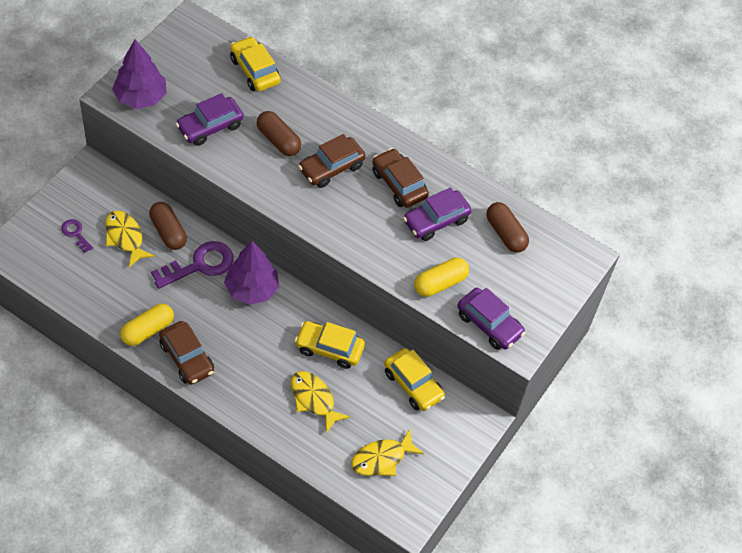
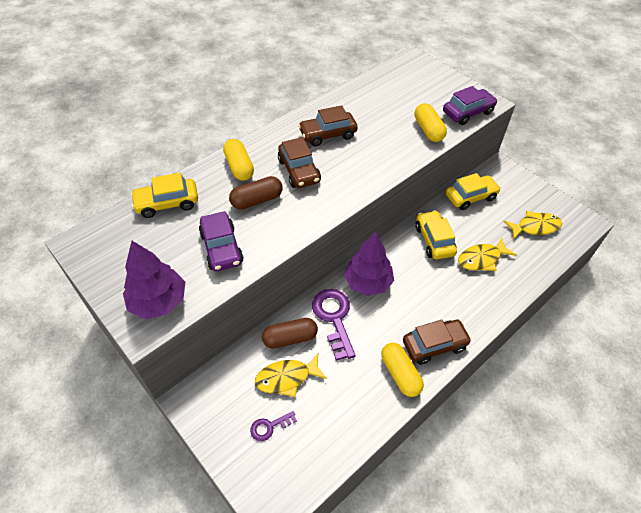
camera: 70 degrees left, 5 degrees down
(321, 115) = (239, 167): none -> yellow capsule
(329, 348) = (434, 240): yellow car -> yellow car turned 135 degrees clockwise
(382, 458) = (535, 227): yellow fish -> yellow fish turned 90 degrees counterclockwise
(436, 221) = (368, 121): purple car -> none
(505, 234) = (388, 90): brown capsule -> none

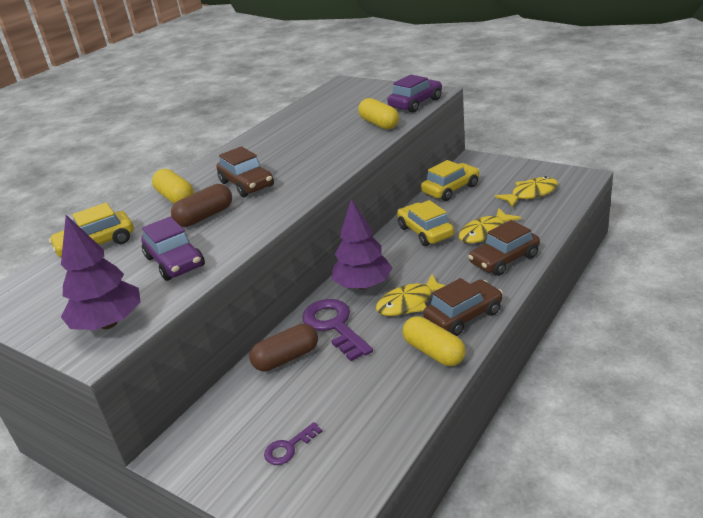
camera: 10 degrees left, 20 degrees down
(287, 378) = (295, 395): yellow fish -> yellow fish (409, 303)
(327, 134) = (269, 152): brown car -> brown car (504, 259)

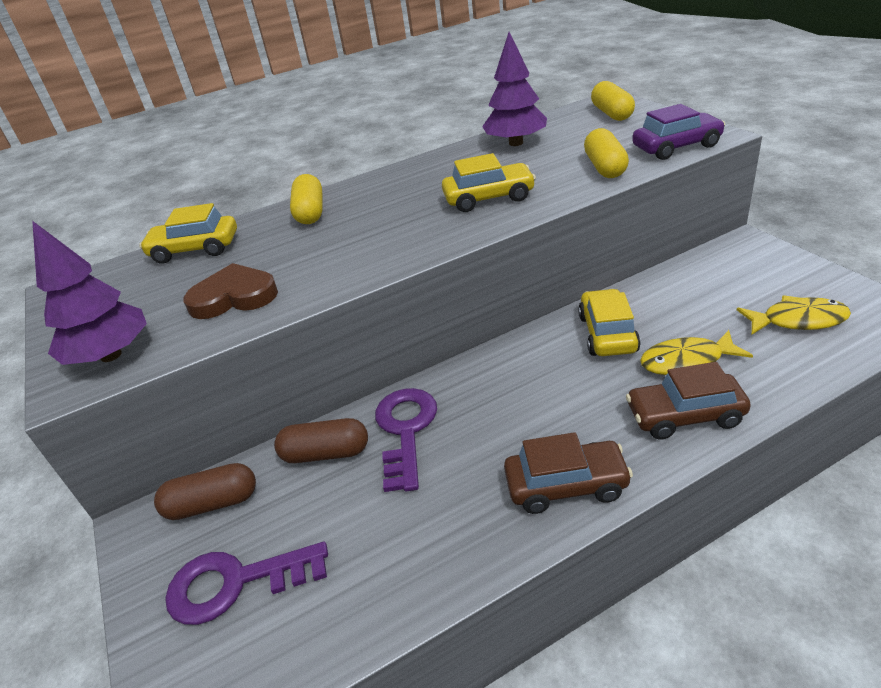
camera: 30 degrees right, 5 degrees up
(175, 262) = (234, 297): purple car -> brown heart
(205, 216) = (313, 246): brown capsule -> brown capsule (212, 503)
(246, 184) = (389, 214): brown car -> none
(288, 447) = (235, 583): purple key -> purple key, size x1.94
(363, 285) = (478, 385): purple tree -> purple tree (516, 143)
(409, 303) = (512, 434): yellow fish -> none
(434, 352) = (489, 526): yellow capsule -> yellow capsule (612, 113)
(451, 189) = (685, 279): yellow car -> yellow car (489, 198)

